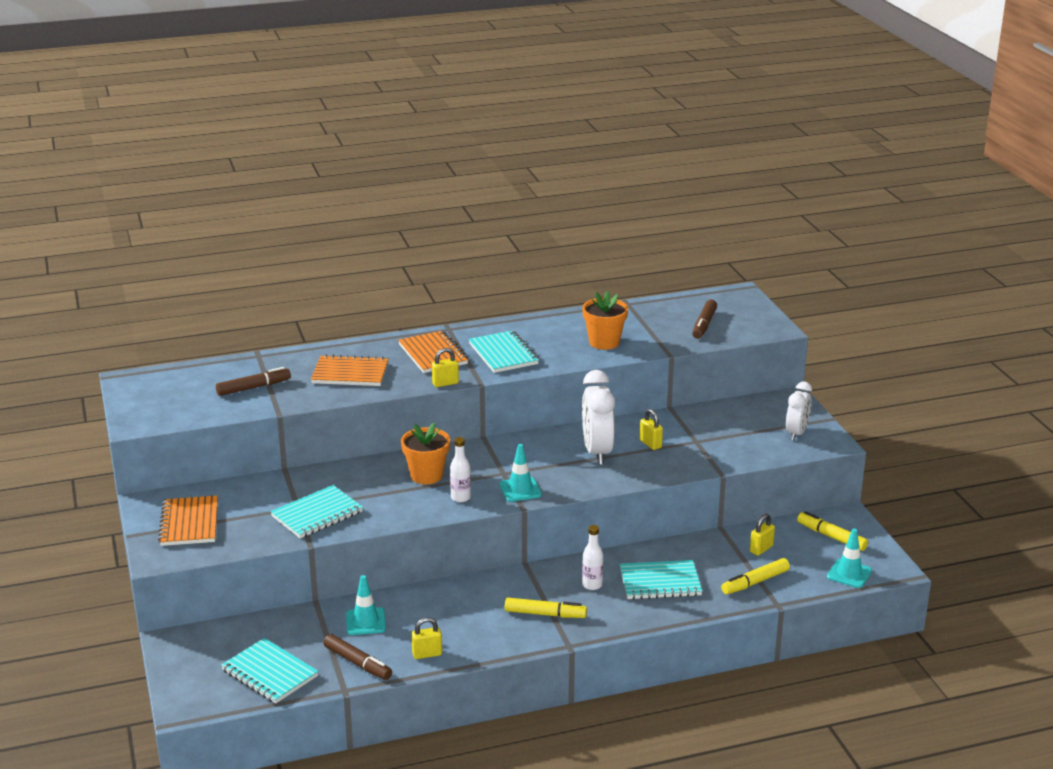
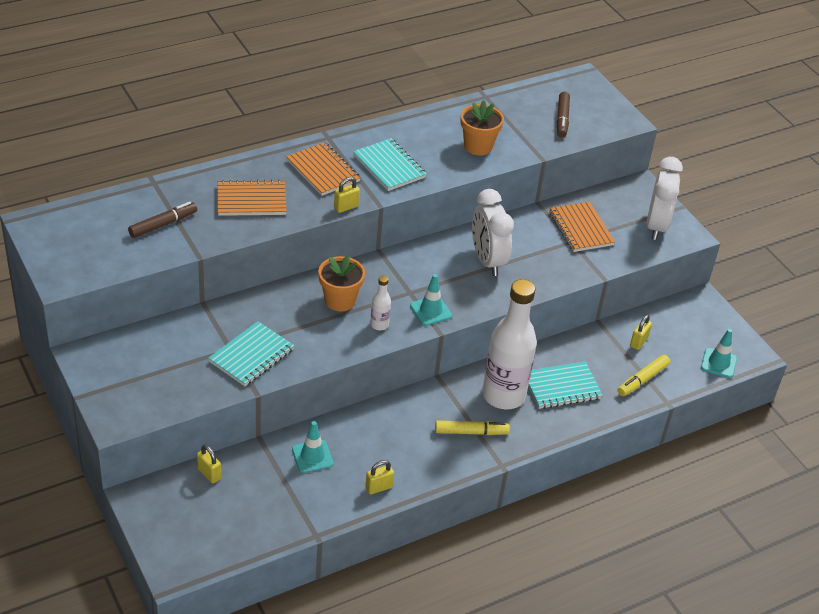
camera: 15 degrees left, 15 degrees up
(189, 523) = (132, 377): orange notebook -> orange notebook (581, 228)
(270, 673) = (241, 524): turquoise notebook -> none
(357, 663) = (319, 504): brown marker -> none
(592, 585) = (503, 395): white bottle -> white bottle, size x2.40
(650, 444) = (532, 247): yellow padlock -> yellow padlock (209, 474)
(796, 433) = (656, 226): white clock -> white clock, size x1.53
(831, 537) = (694, 323): yellow marker -> none

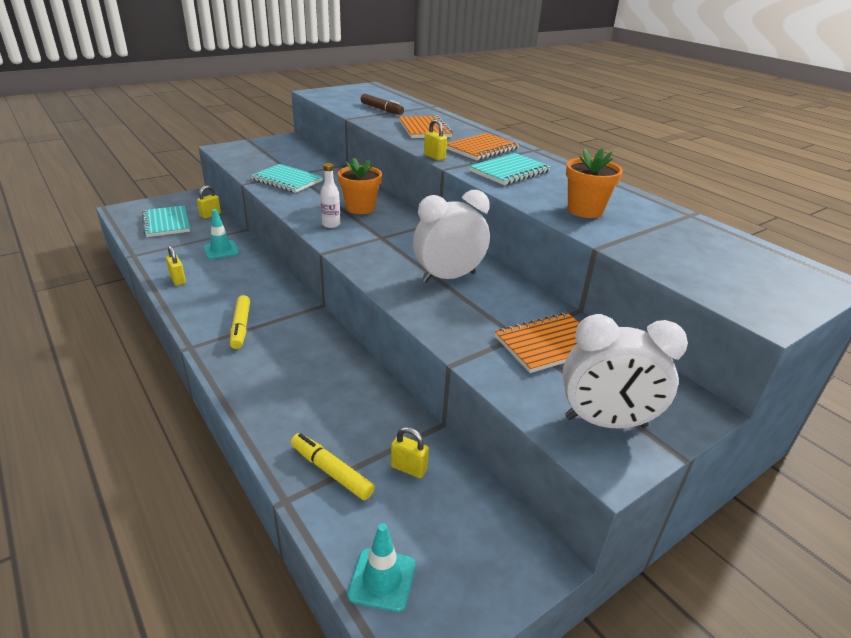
camera: 85 degrees right, 10 degrees down
(431, 311) = (356, 247): turquoise traffic cone -> none
(503, 395) = (295, 347): white bottle -> none
(561, 387) = (311, 391): turquoise notebook -> turquoise notebook (166, 223)
(562, 119) = (703, 262): brown marker -> none

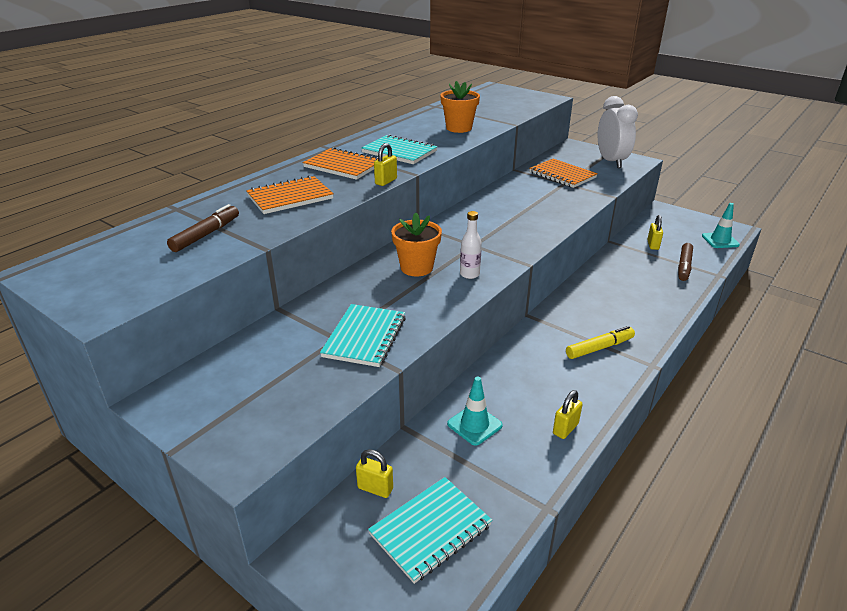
camera: 105 degrees left, 0 degrees up
(331, 471) = (684, 266): yellow marker -> brown marker
(448, 277) = (515, 209): white clock -> none

